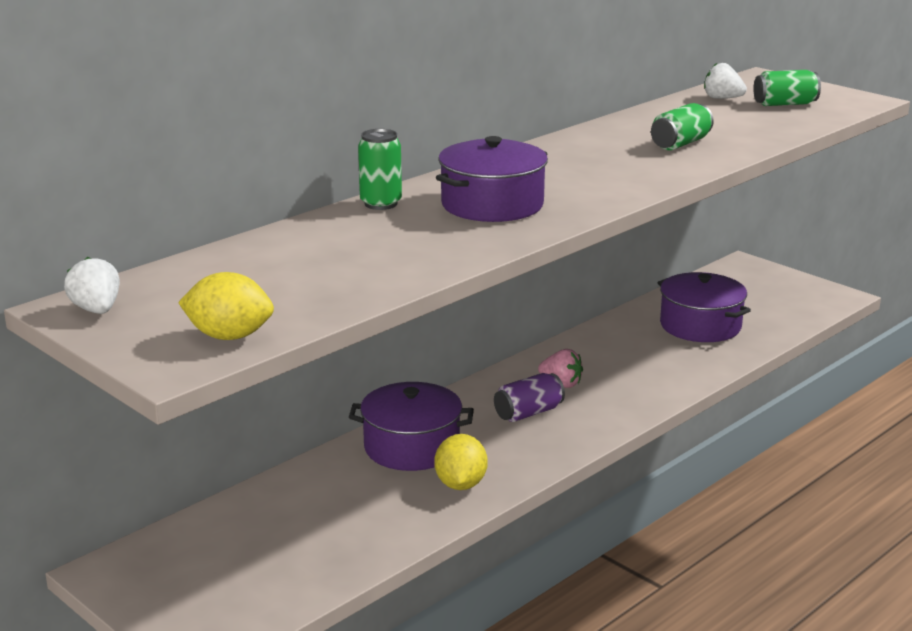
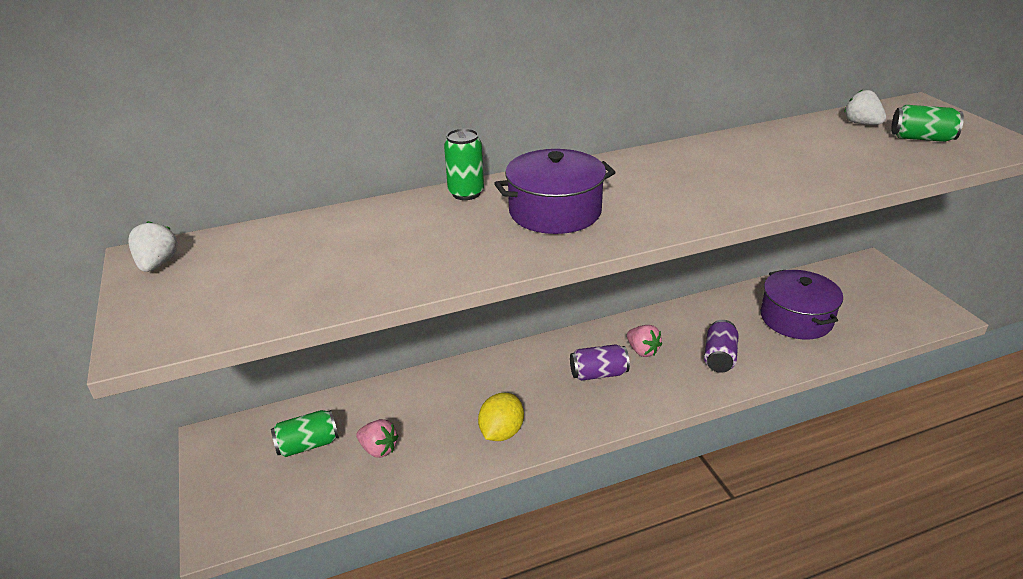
camera: 25 degrees right, 10 degrees up
(229, 336) = (213, 318): yellow lemon -> none
(330, 531) = (378, 449): none -> pink strawberry
(412, 447) = (489, 383): purple pot -> none
(645, 373) = (719, 357): none -> purple can
(680, 144) = (782, 170): green can -> green can (308, 445)

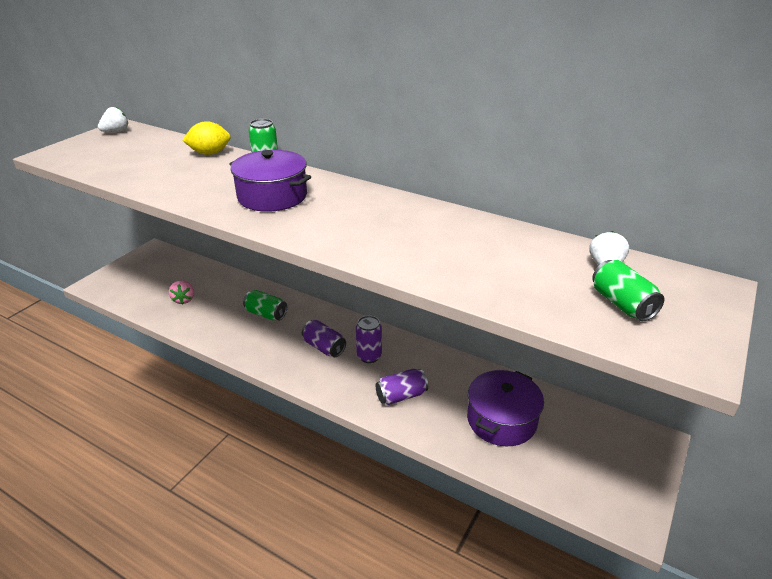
camera: 50 degrees right, 0 degrees up
(308, 445) = (170, 277): green can -> green can (266, 314)
(501, 432) = (232, 334): yellow lemon -> yellow lemon (210, 153)
(642, 351) = (369, 356): pink strawberry -> purple can

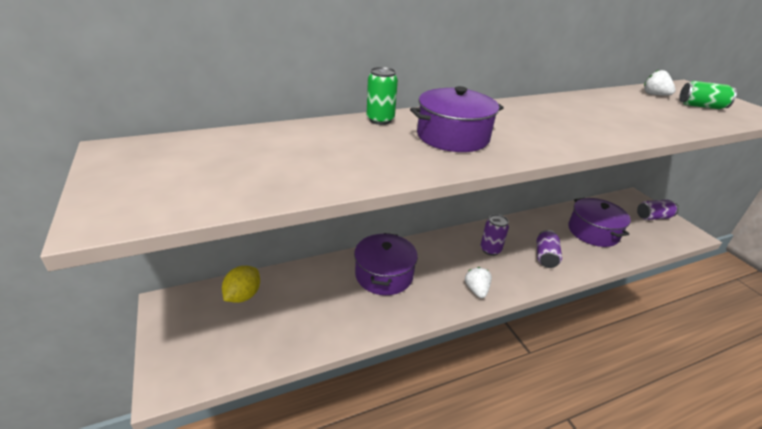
camera: 55 degrees left, 0 degrees up
(116, 132) = (124, 156): white strawberry -> white strawberry (476, 290)
(184, 300) = (299, 317): pink strawberry -> none
(210, 153) = (304, 131): yellow lemon -> yellow lemon (243, 295)
(266, 314) = (384, 275): green can -> purple pot
(324, 347) = (461, 265): purple can -> purple can (653, 217)

